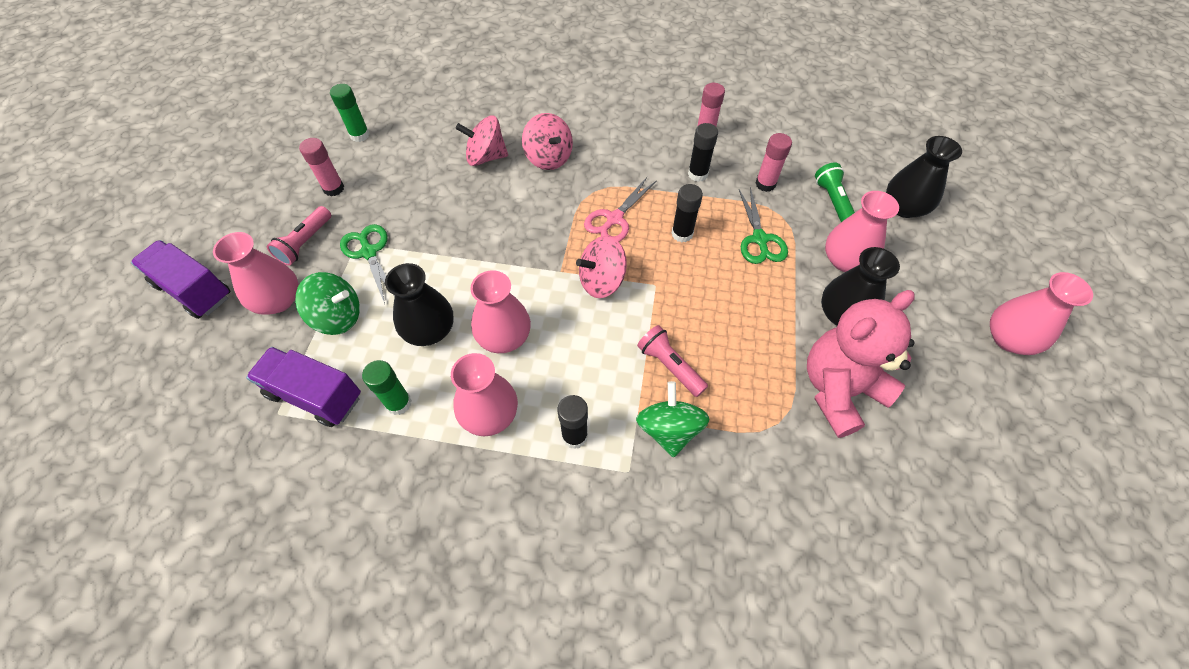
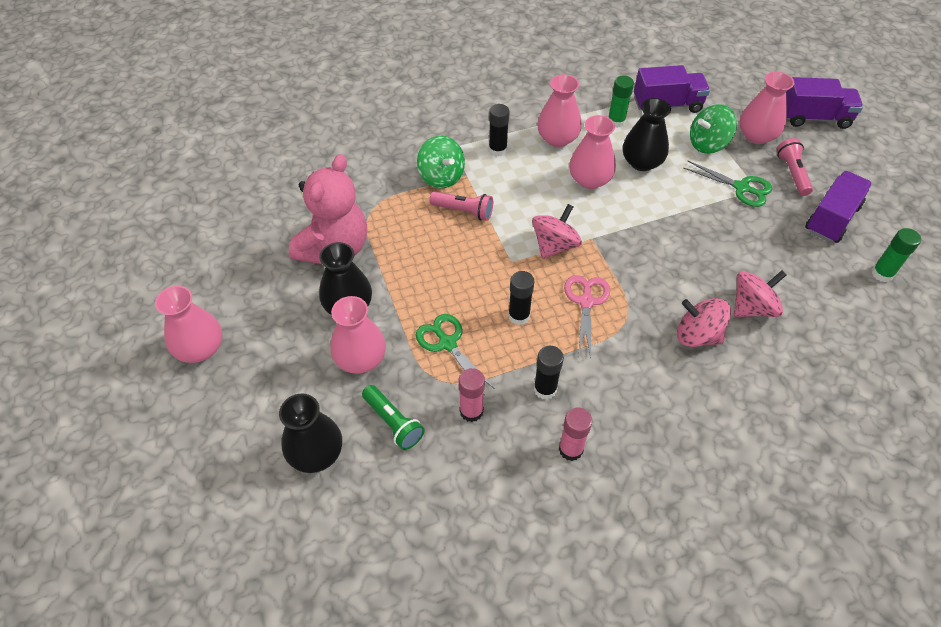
camera: 150 degrees right, 5 degrees down
(333, 188) = (832, 219): pink glue stick -> purple truck

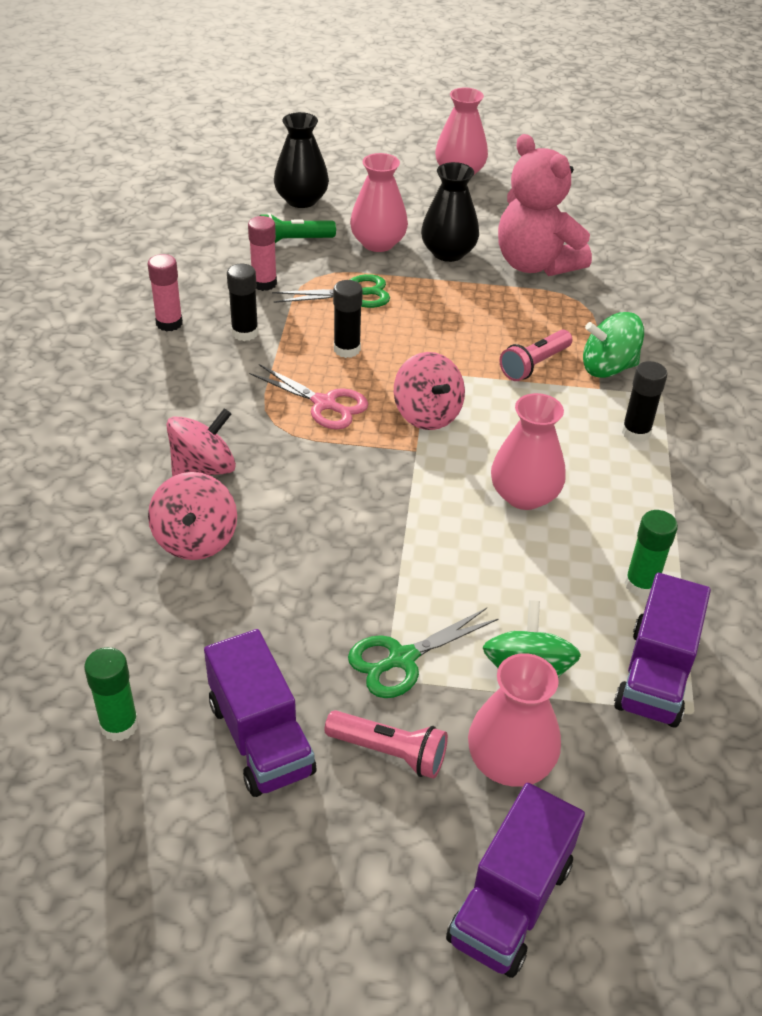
camera: 115 degrees right, 10 degrees down
(557, 138) = (631, 500): pink vase -> none
(642, 162) = (528, 568): black vase -> none

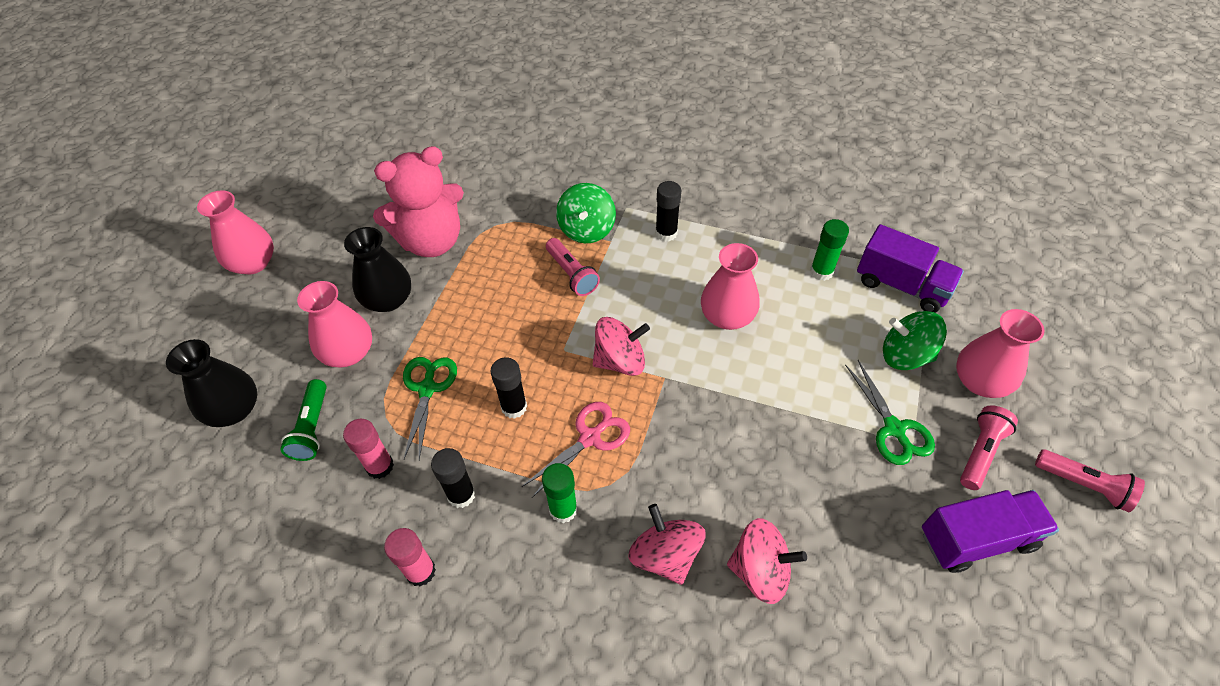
camera: 75 degrees left, 10 degrees up
(119, 725) = (975, 652): green glue stick -> green glue stick (563, 509)
(365, 876) = (1083, 485): none -> pink flashlight
(510, 902) = (1086, 404): purple truck -> none

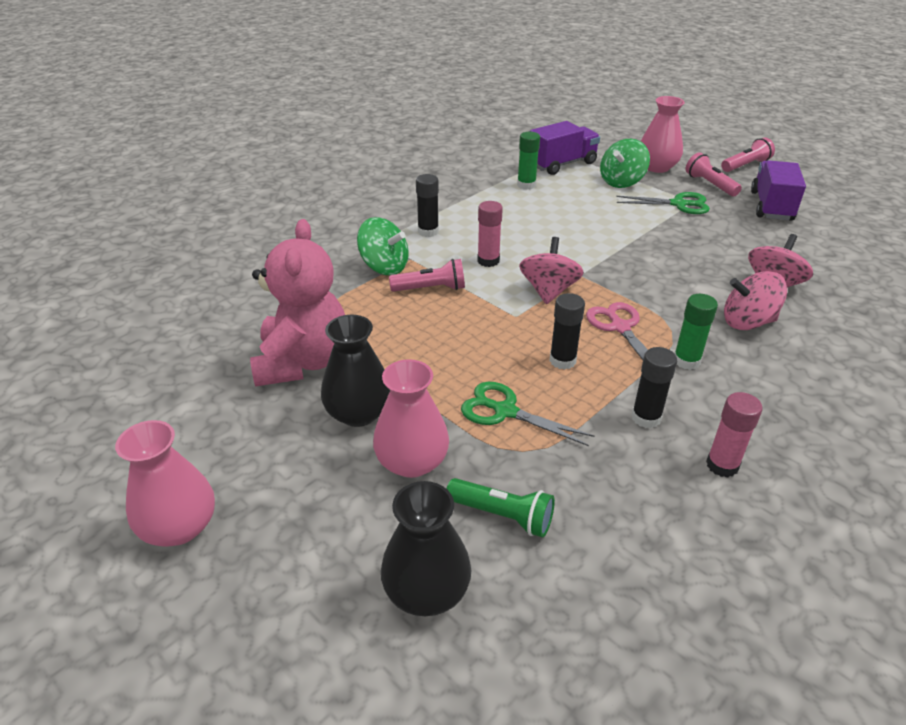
camera: 65 degrees left, 15 degrees down
(380, 466) = (585, 468): pink glue stick -> pink glue stick (488, 261)
(727, 316) = (539, 232): pink vase -> none

